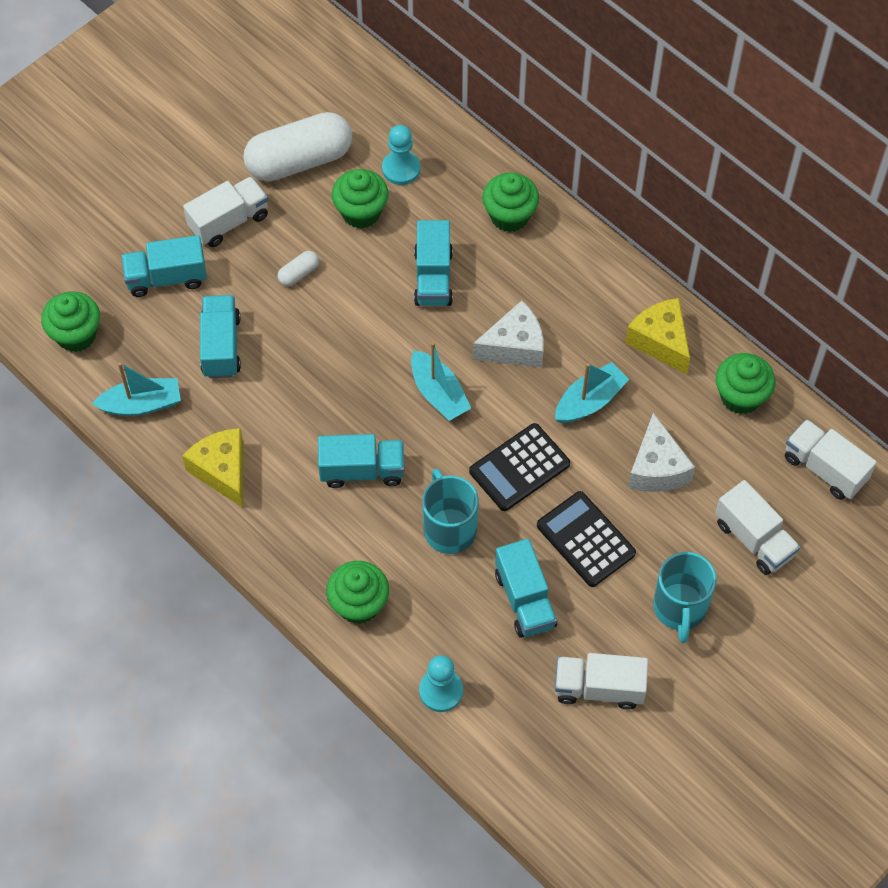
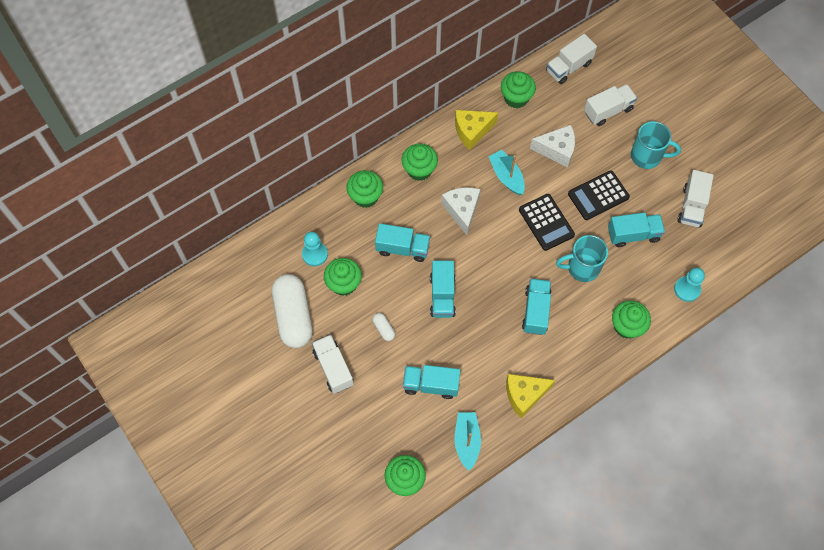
camera: 80 degrees left, 5 degrees up
(166, 278) = (370, 414): turquoise truck -> turquoise truck (442, 295)
(438, 393) = (488, 259): turquoise boat -> none
(572, 279) = (419, 170): none -> green cupcake

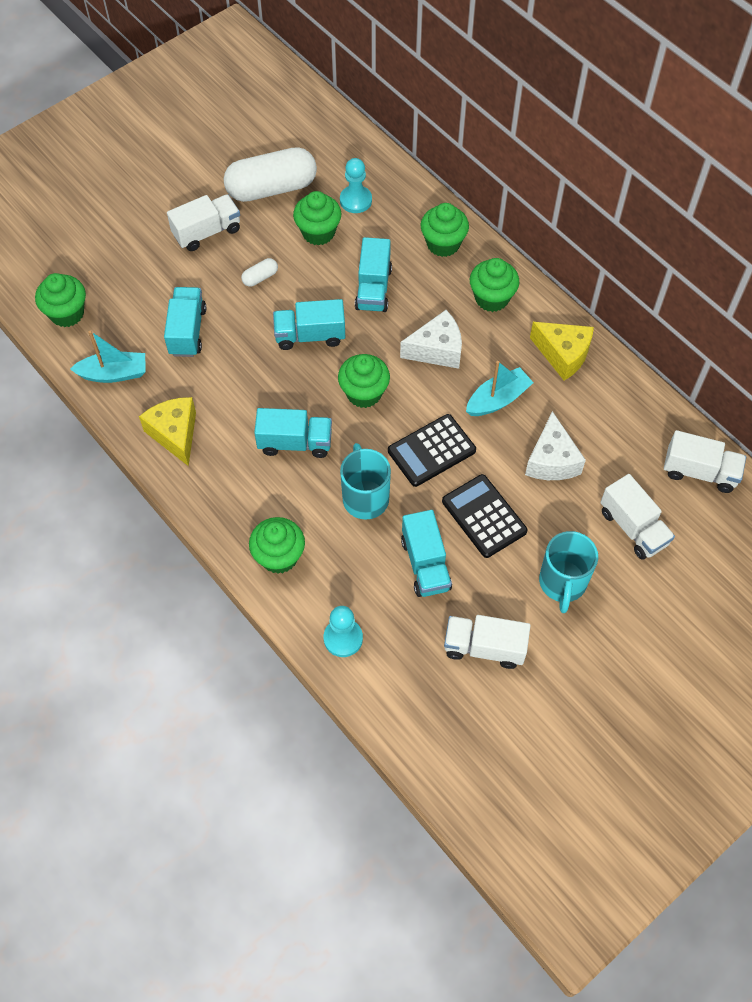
camera: 85 degrees right, 5 degrees down
(472, 131) = (563, 355): yellow cheese -> yellow cheese turned 150 degrees clockwise
(516, 98) = (629, 405): green cupcake -> green cupcake (364, 393)
(568, 67) = (699, 472): white truck -> white truck turned 150 degrees clockwise

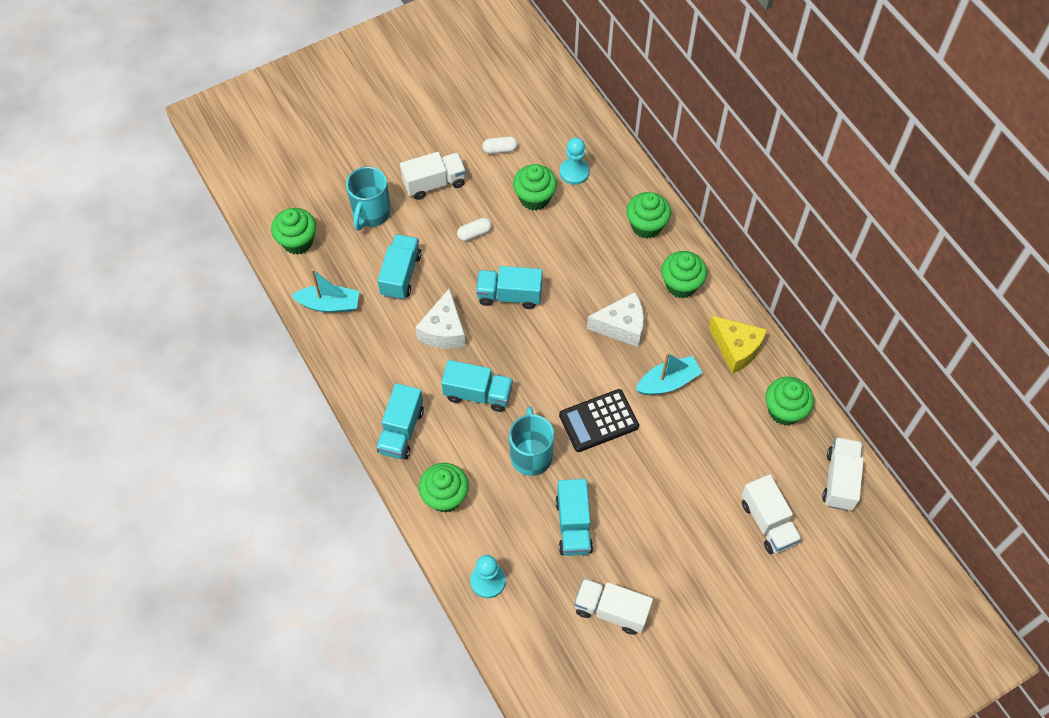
camera: 10 degrees right, 0 degrees up
(175, 434) = (373, 369): yellow cheese -> none
(271, 188) = (500, 149): white capsule -> white capsule, size x0.41
(364, 393) = (548, 357): green cupcake -> green cupcake (784, 410)
(373, 288) = (574, 259): turquoise truck -> turquoise truck (401, 431)
(484, 516) = (634, 490): black calculator -> none
(551, 460) = (706, 447): white cheese -> white cheese (444, 331)
(562, 583) = (693, 563): turquoise mug -> turquoise mug (371, 213)
(699, 472) = (840, 480): white truck -> white truck turned 105 degrees counterclockwise

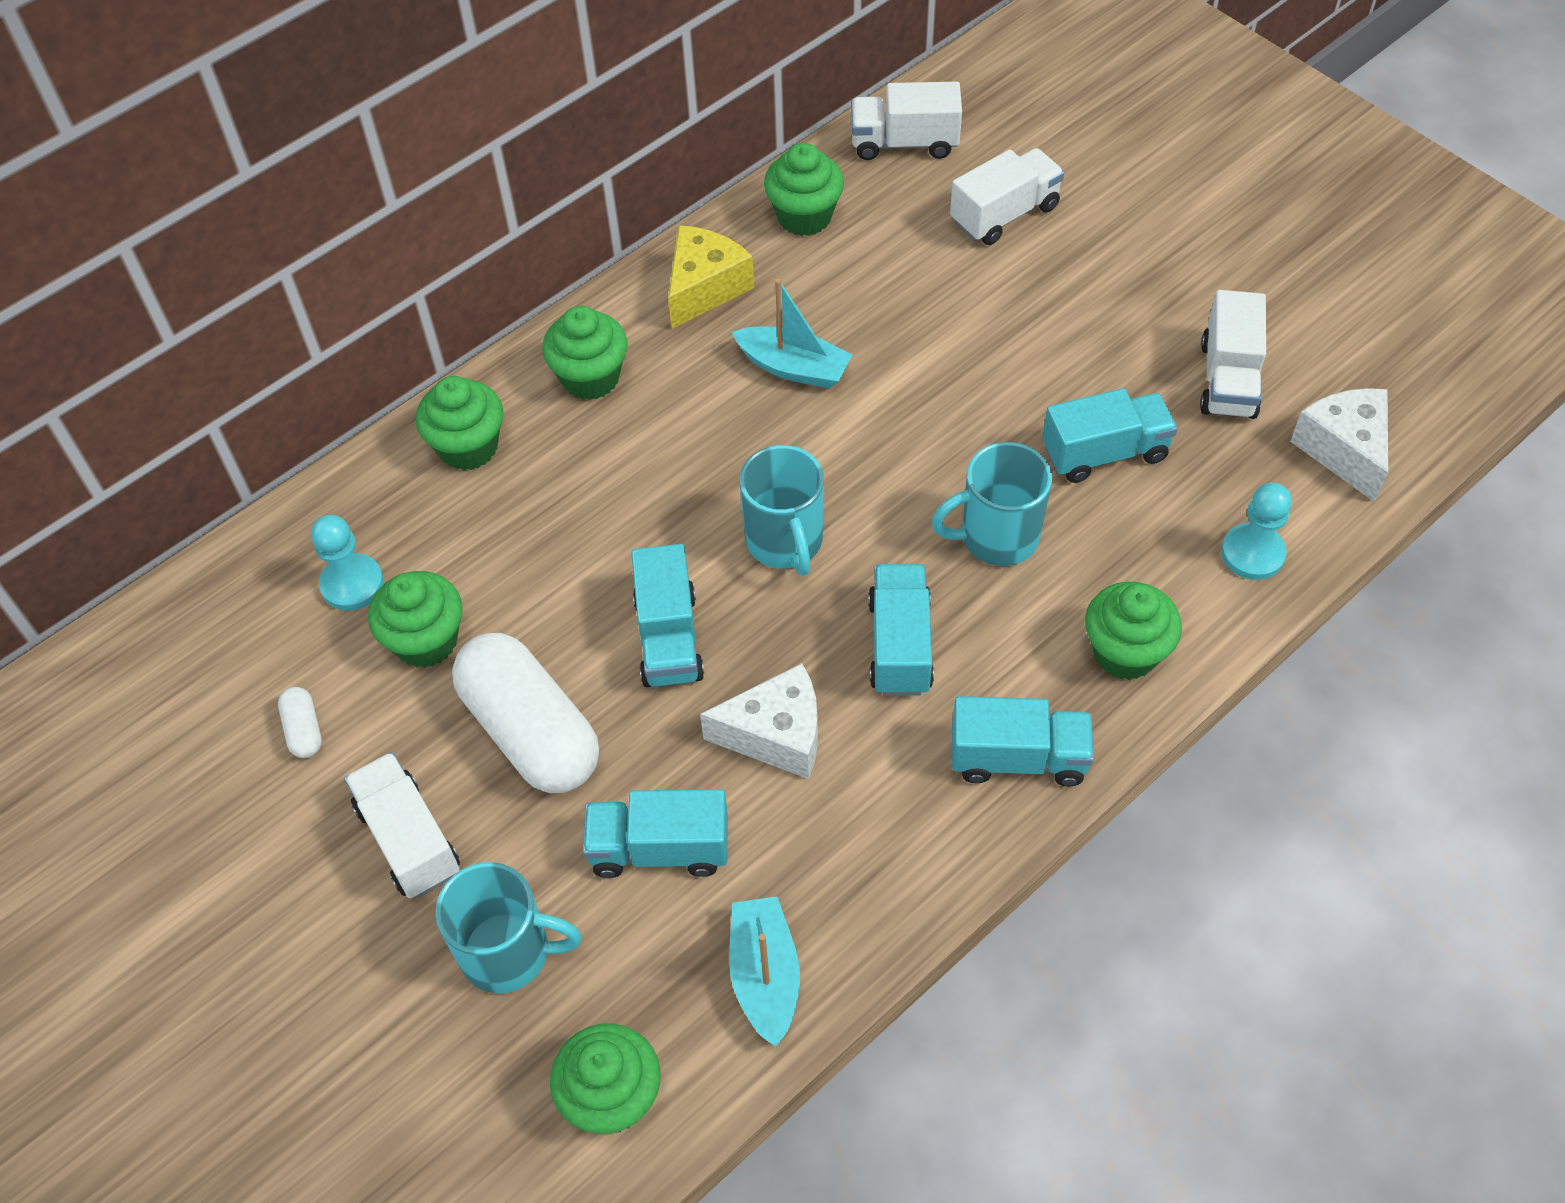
camera: 100 degrees left, 5 degrees down
(474, 233) = (531, 731): white capsule -> white capsule, size x2.44
(553, 355) = (785, 542): none -> turquoise mug
(598, 421) = (898, 451): black calculator -> none
(621, 326) = (697, 449): white cheese -> white cheese (1344, 450)
(668, 382) = (794, 368): turquoise boat -> turquoise boat turned 150 degrees clockwise

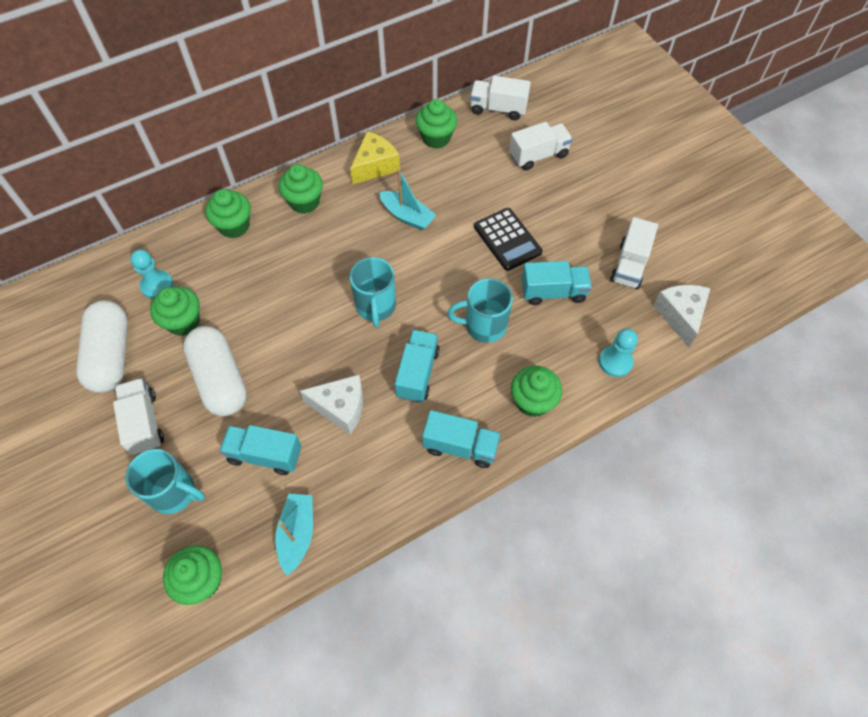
camera: 10 degrees right, 5 degrees up
(304, 730) = (111, 355): white capsule -> white capsule, size x2.44
(668, 638) = (302, 345): turquoise truck -> none
(993, 375) = (507, 239): none -> black calculator

